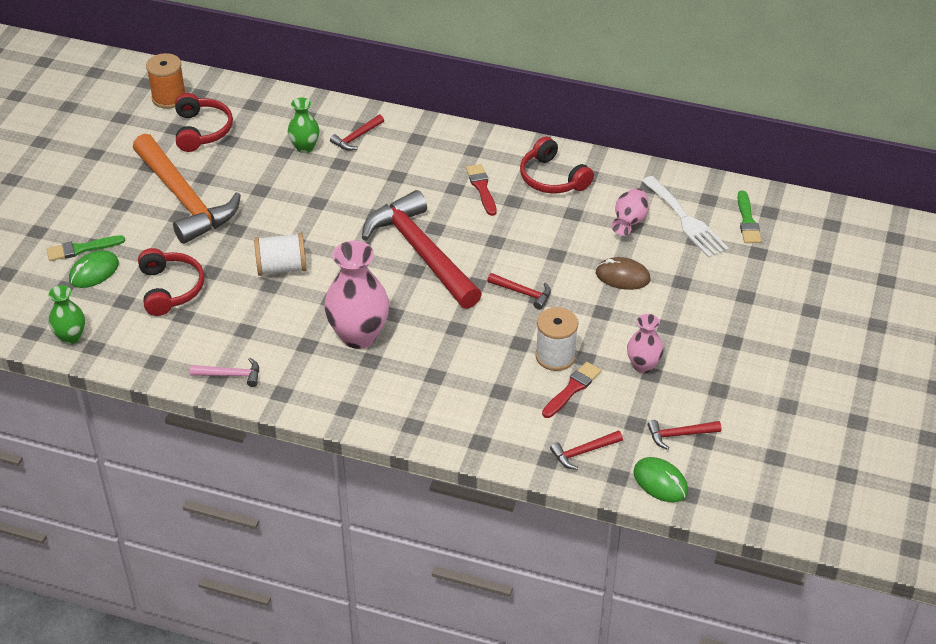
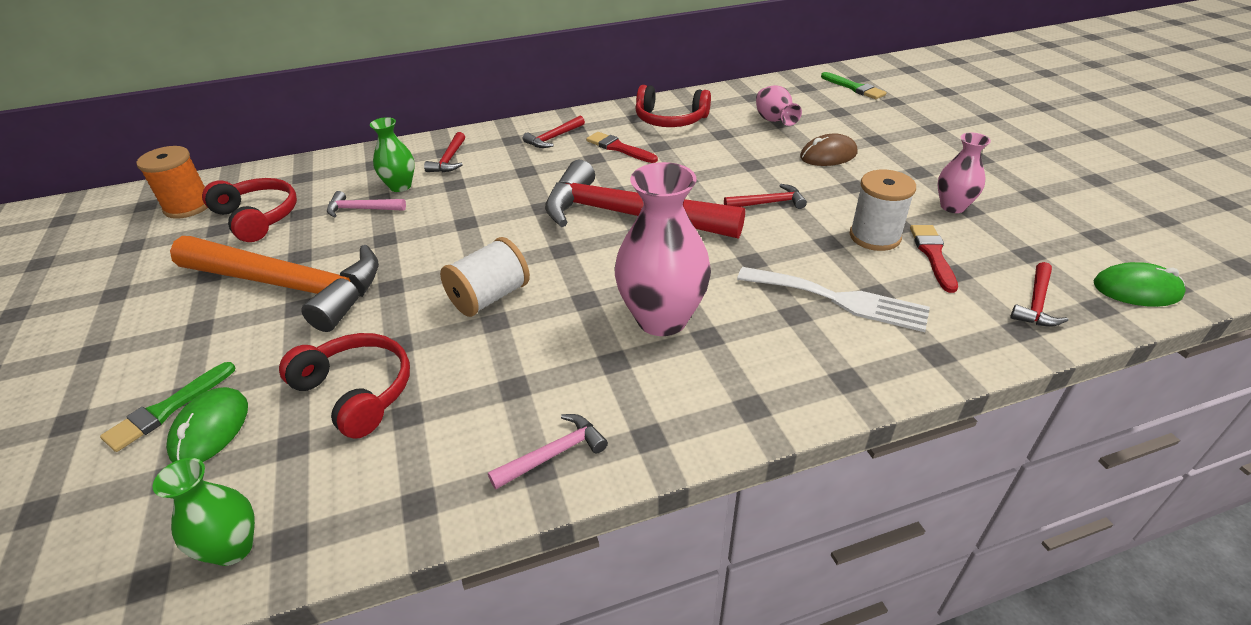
camera: 35 degrees left, 5 degrees down
(266, 156) = (361, 209): none -> pink hammer
(679, 435) = (1074, 242): red hammer -> red hammer (553, 138)
(686, 220) = (812, 104): white fork -> white fork (839, 300)

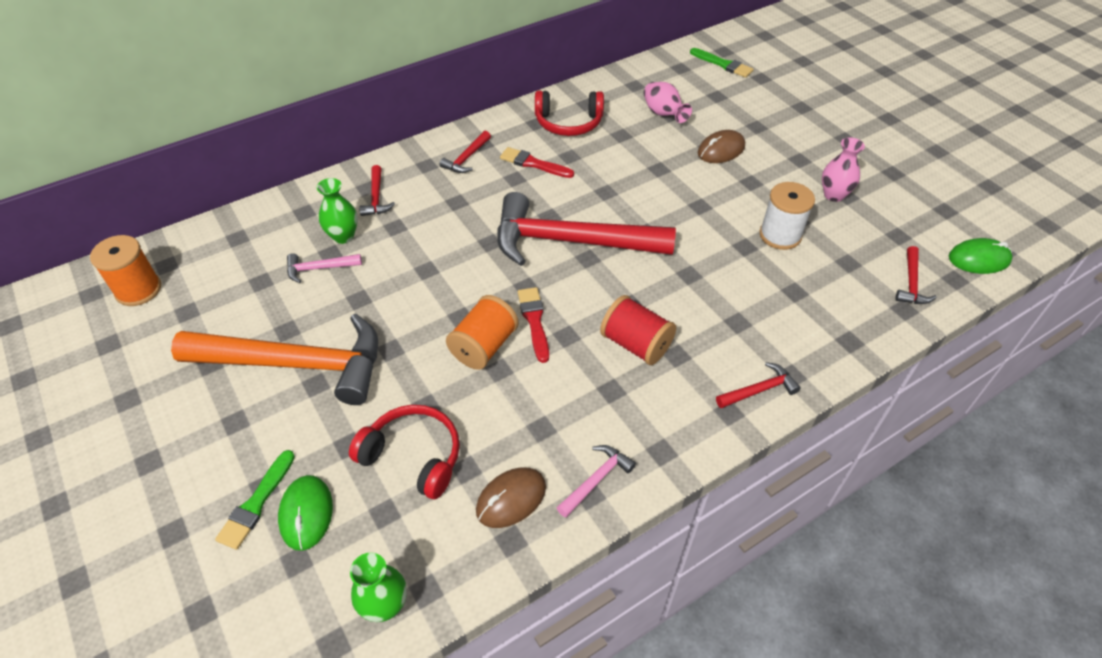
camera: 15 degrees left, 10 degrees up
(258, 217) = (220, 292): red headphones -> none
(442, 456) = (511, 499): none -> brown mouse
(490, 297) = (484, 346): white spool -> orange spool
(662, 319) = (635, 344): pink vase -> red spool
(768, 203) = (685, 211): red hammer -> red hammer (759, 390)
(839, 300) = (768, 303): white fork -> none
(933, 255) = (828, 247): red brush -> red brush (534, 321)

